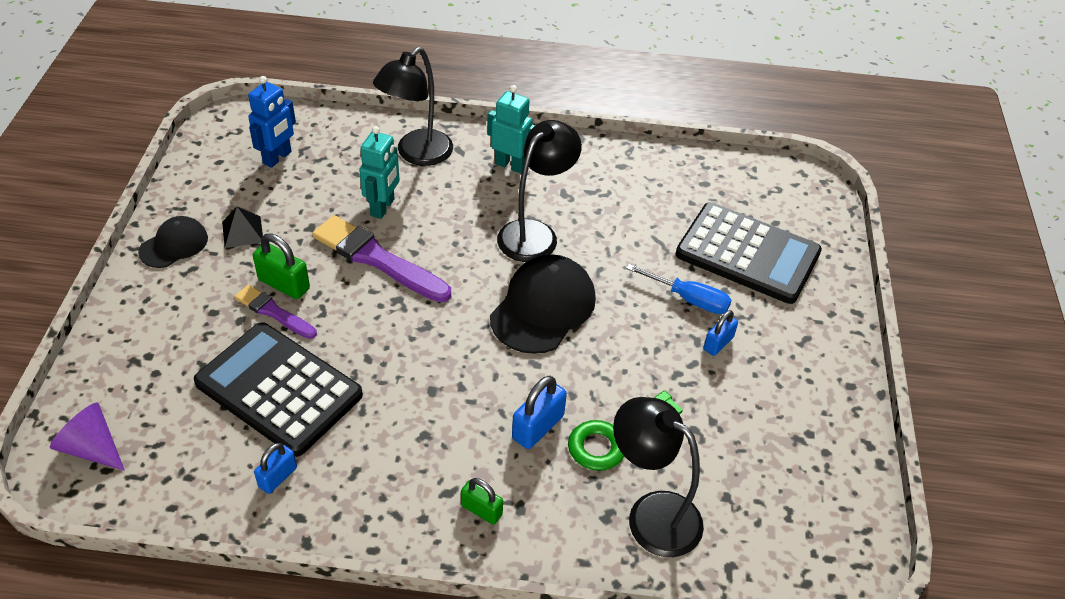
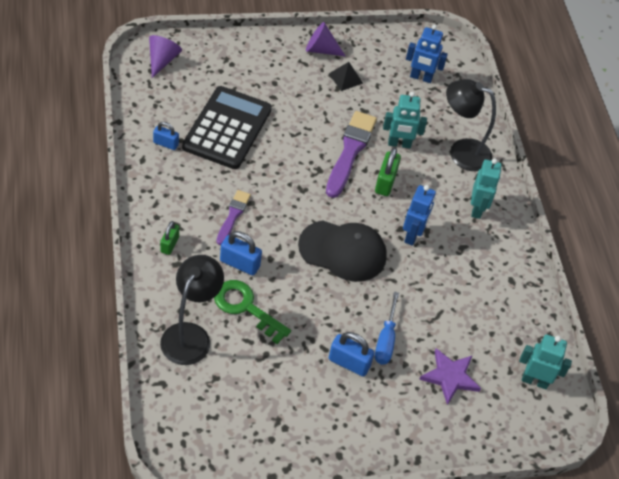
camera: 70 degrees right, 5 degrees up
(174, 245) = (321, 49): black cap -> purple cone
(273, 312) = (285, 111): purple brush -> purple brush (233, 216)
(284, 284) = (309, 110): green padlock -> green padlock (385, 182)
(535, 233) = (412, 235): black lamp -> blue robot
(718, 343) = (349, 363): blue padlock -> blue padlock, size x1.50
(747, 254) = (450, 377): black calculator -> purple star
(759, 186) = (534, 381): none -> turquoise robot

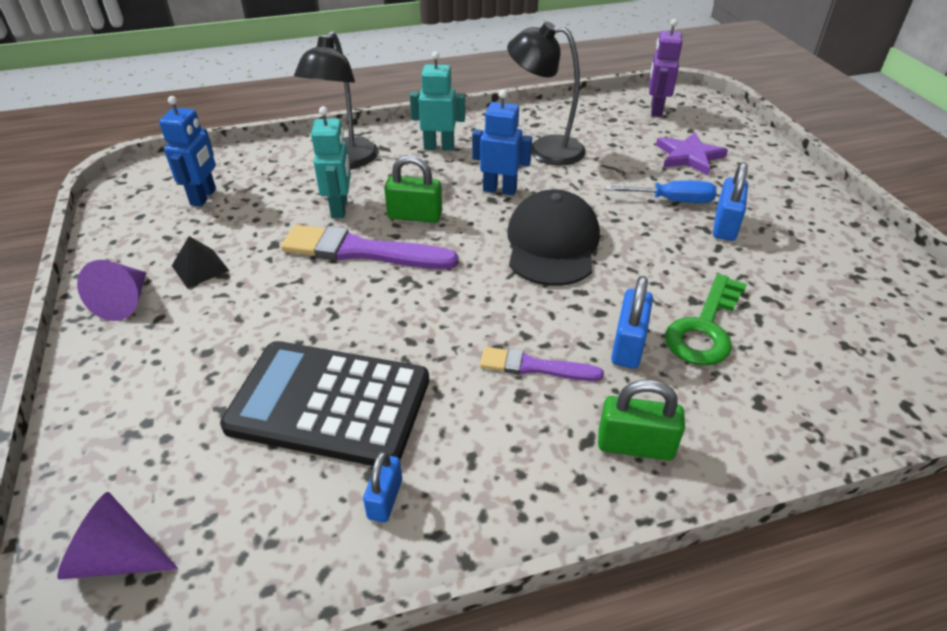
camera: 90 degrees left, 10 degrees down
(169, 244) = (635, 445): green padlock -> green padlock, size x1.50
(190, 335) = (797, 385): black lamp -> black lamp (544, 149)
(534, 381) = (656, 110): turquoise robot -> purple robot

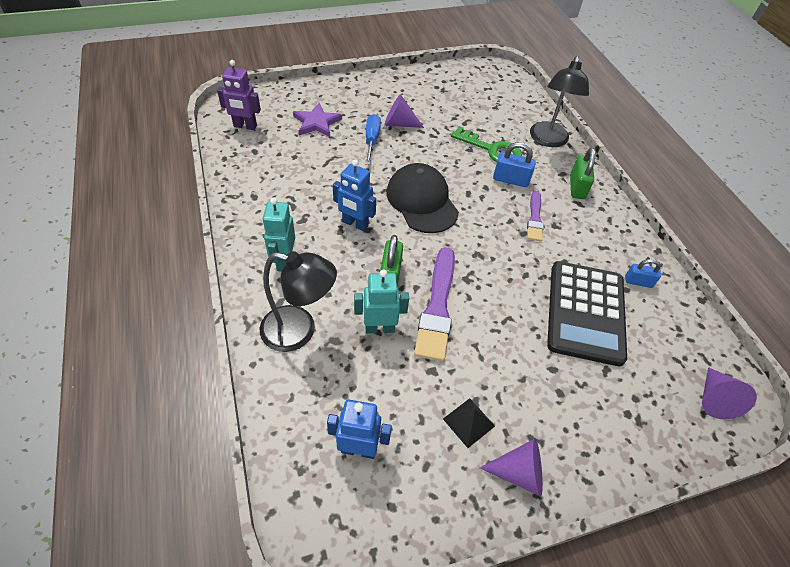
camera: 95 degrees left, 10 degrees up
(500, 190) = (355, 224): blue robot -> blue robot turned 75 degrees counterclockwise
(544, 149) = (297, 194): black lamp -> black lamp (548, 140)
(552, 244) = (422, 201): black cap -> black cap turned 60 degrees clockwise
(725, 225) = (399, 123): blue padlock -> purple cone

